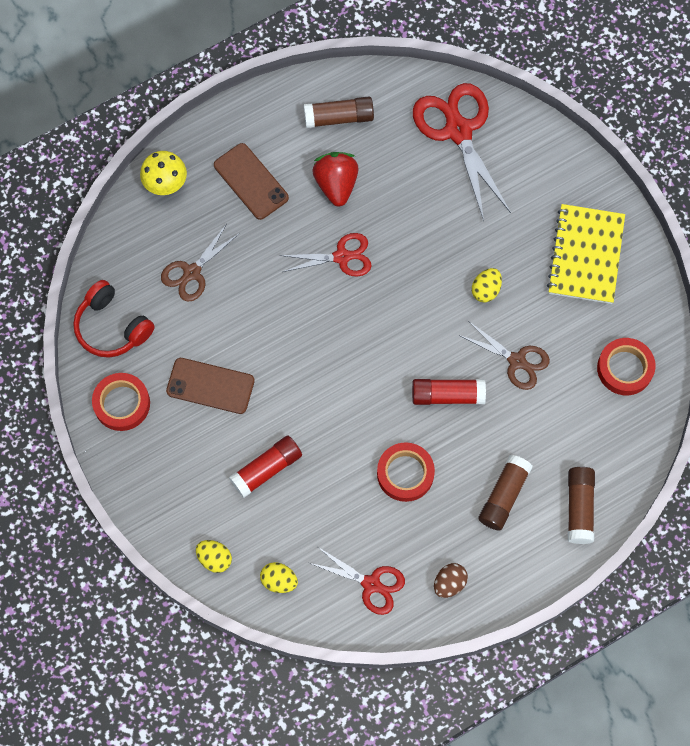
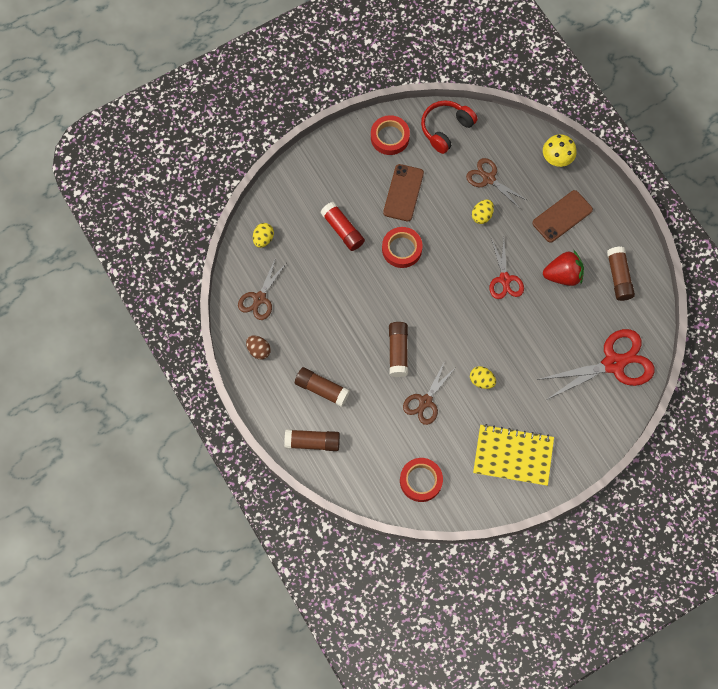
camera: 90 degrees right, 0 degrees up
(214, 559) = (279, 198): yellow egg -> yellow egg (482, 215)
(371, 584) = (259, 298): red scissors -> brown scissors
(405, 473) = (339, 321): red tape -> red tape (402, 249)
(447, 395) = (398, 352): red glue stick -> brown glue stick

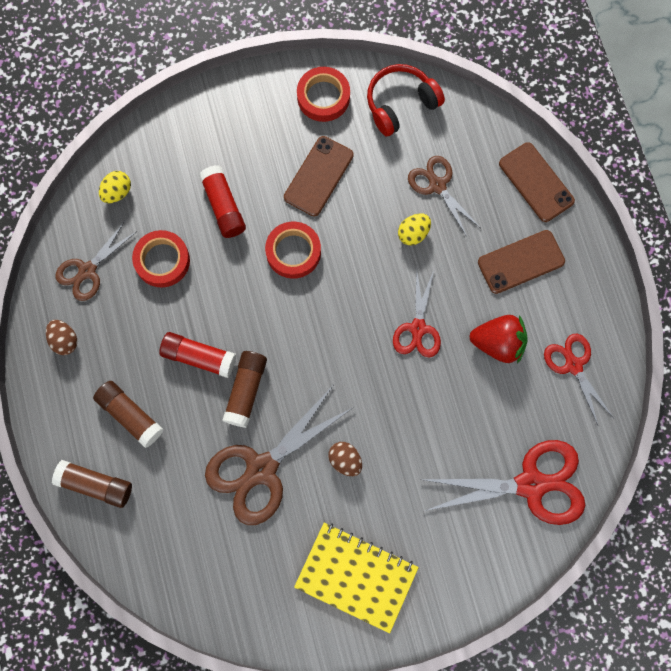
camera: 15 degrees right, 5 degrees up
(358, 337) = (199, 357): none -> red glue stick
(421, 481) = (222, 577): red tape -> red tape (162, 261)
(425, 401) = (261, 469): brown scissors -> brown scissors, size x1.69
(481, 380) = (345, 460): yellow egg -> brown egg
(556, 160) = (536, 182): yellow mushroom -> brown phone
(618, 277) = (573, 365): brown glue stick -> red scissors

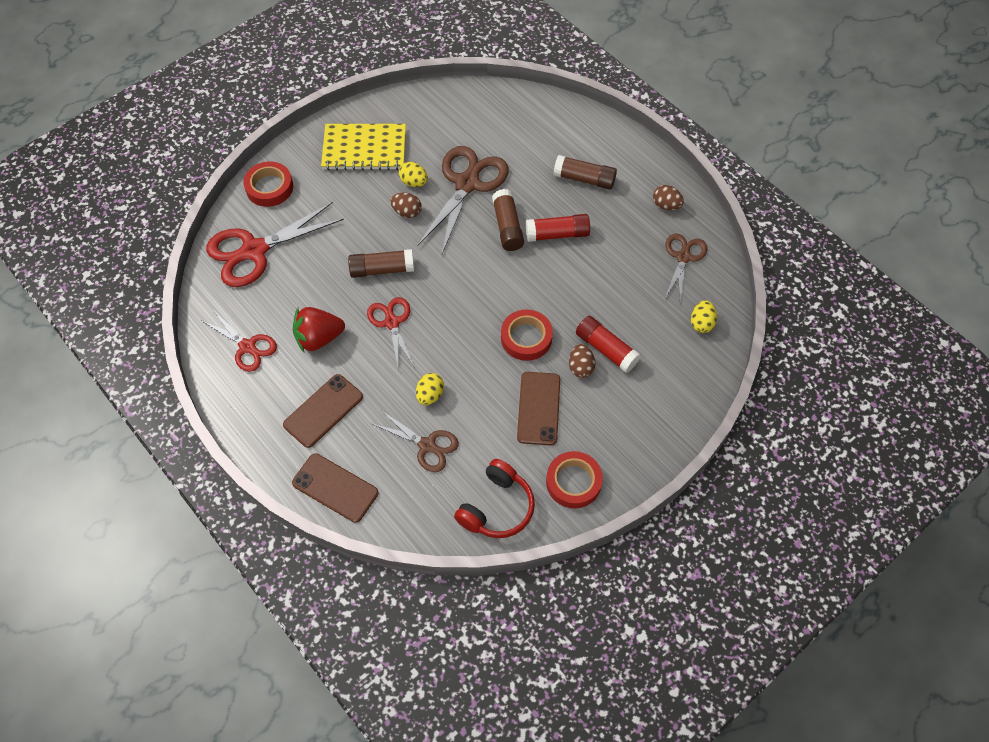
camera: 155 degrees right, 15 degrees down
(95, 485) = (581, 131): brown glue stick -> brown glue stick (382, 269)
(162, 261) = (629, 288): red tape -> red tape (269, 187)
(258, 199) = (580, 367): none -> brown egg
(320, 499) = (414, 182): none -> yellow egg

